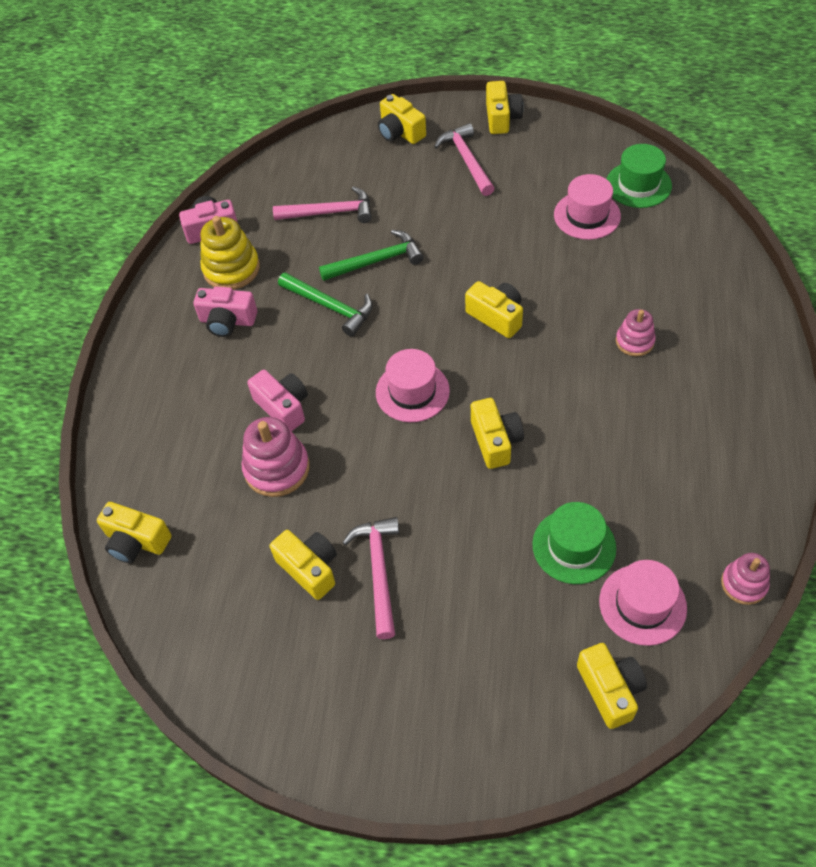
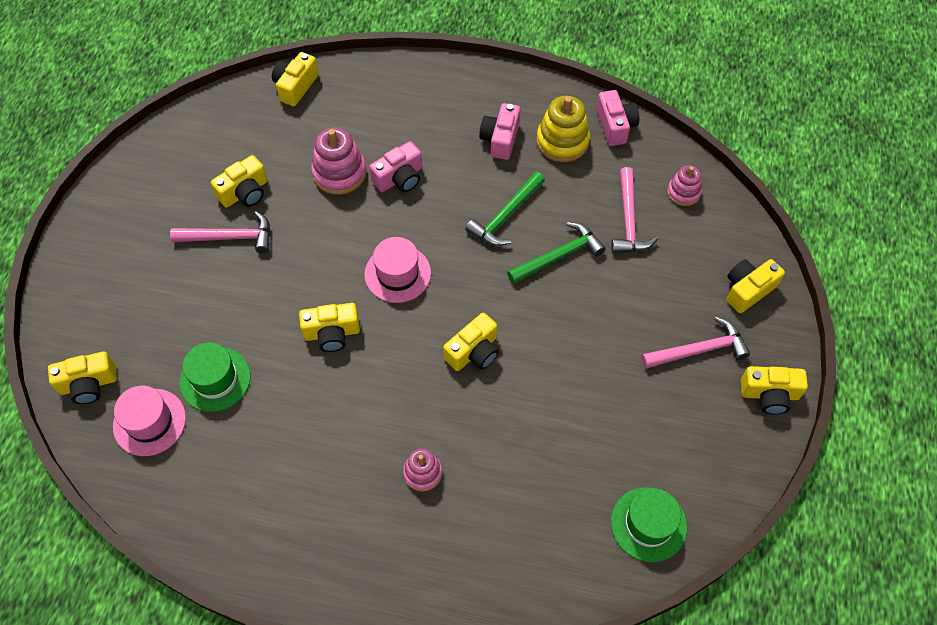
camera: 90 degrees right, 5 degrees up
(377, 261) = (559, 256): green hammer -> green hammer turned 105 degrees counterclockwise
(587, 215) = (603, 459): pink hat -> none
(744, 584) = (144, 507): pink stacking toy -> pink stacking toy (683, 192)

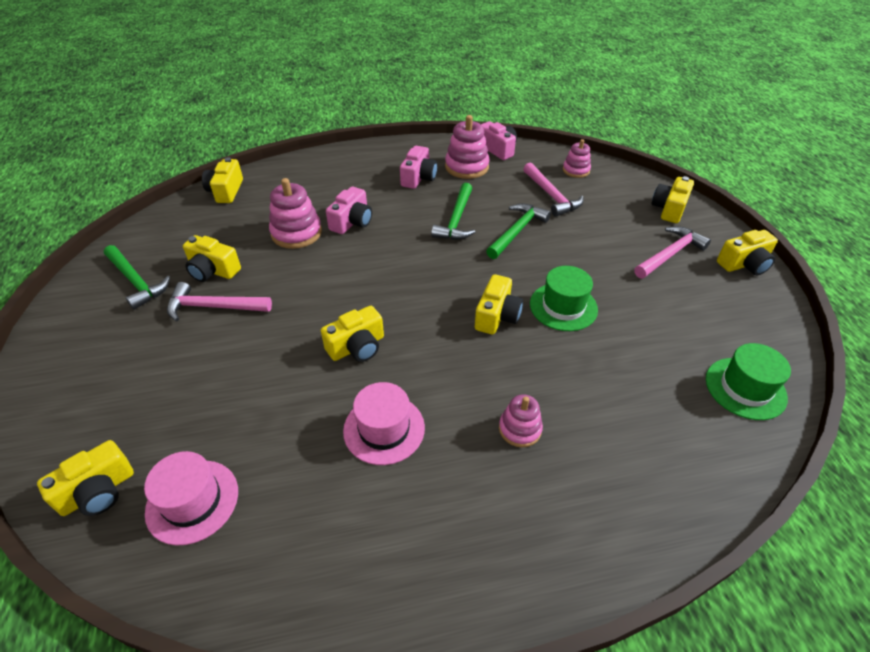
camera: 25 degrees left, 15 degrees down
(175, 180) = (136, 282): none -> green hammer
(215, 379) = (253, 429): green hat -> green hat (563, 306)
(230, 237) = (213, 307): pink hammer -> pink hammer turned 150 degrees counterclockwise
(245, 192) = (213, 270): yellow camera -> yellow camera turned 90 degrees clockwise
(397, 274) = (391, 283): pink hat -> pink hat (384, 429)
(500, 139) = (418, 178): pink camera -> pink camera turned 150 degrees counterclockwise
(562, 141) = (466, 167): yellow stacking toy -> pink stacking toy

